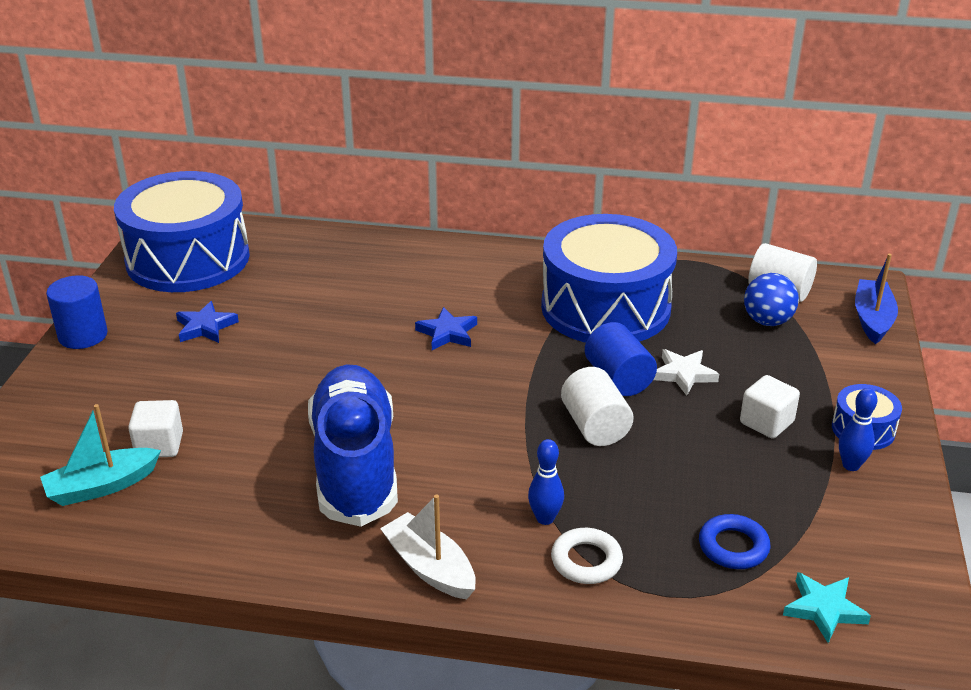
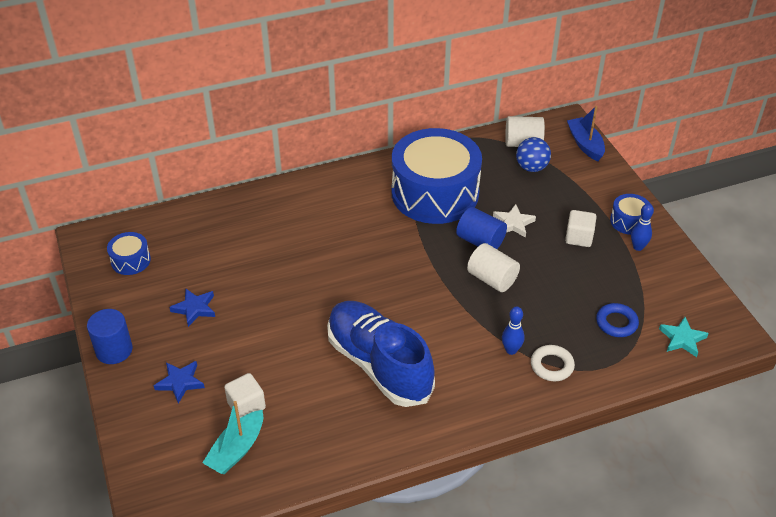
camera: 30 degrees left, 10 degrees up
(188, 259) = (130, 260): blue drum -> blue drum, size x0.42
(430, 567) = (475, 409): white boat -> none
(447, 333) = (356, 249): blue star -> blue star (180, 382)

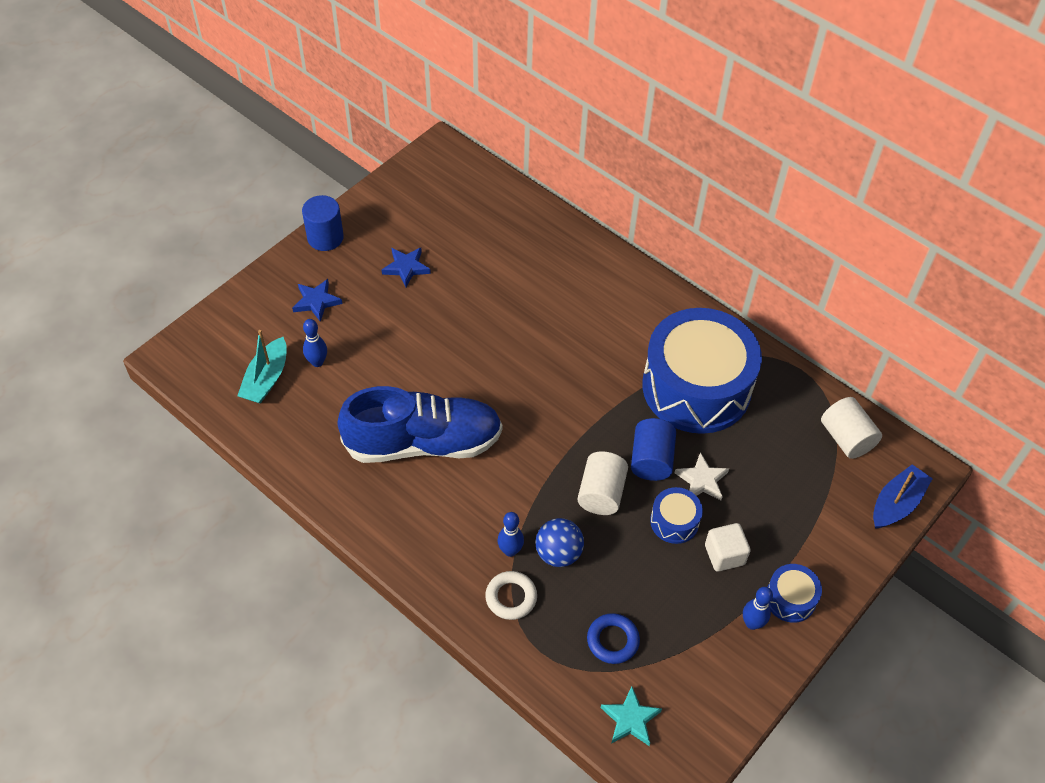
camera: 60 degrees right, 10 degrees up
(130, 260) = (434, 192): blue drum -> blue drum (674, 521)
(236, 449) = (266, 379): turquoise boat -> turquoise boat turned 75 degrees counterclockwise
(246, 405) = (317, 362): white cube -> blue bowling pin
(379, 365) = (423, 442): blue shoe -> blue shoe turned 60 degrees clockwise
(531, 167) = (809, 463): blue ball -> blue ball (558, 553)

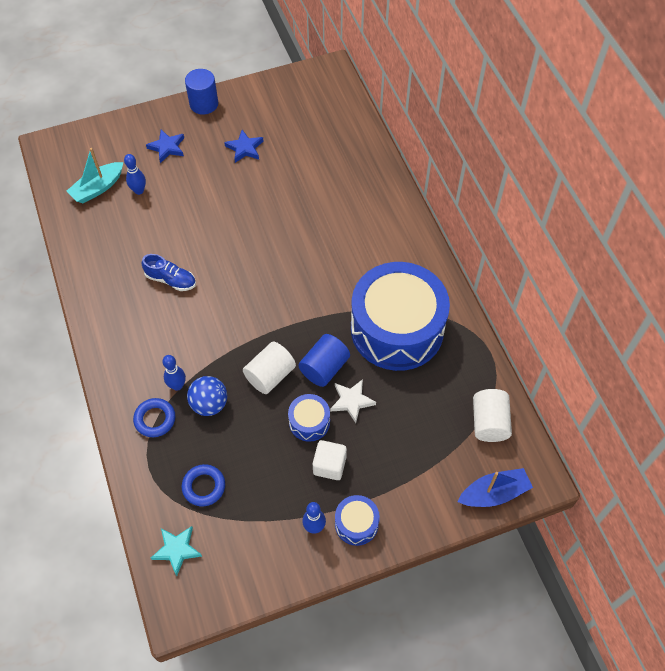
camera: 30 degrees right, 5 degrees up
(423, 442) = (171, 280): blue shoe -> blue shoe, size x0.45
(511, 597) = (155, 419): white ring -> blue ring

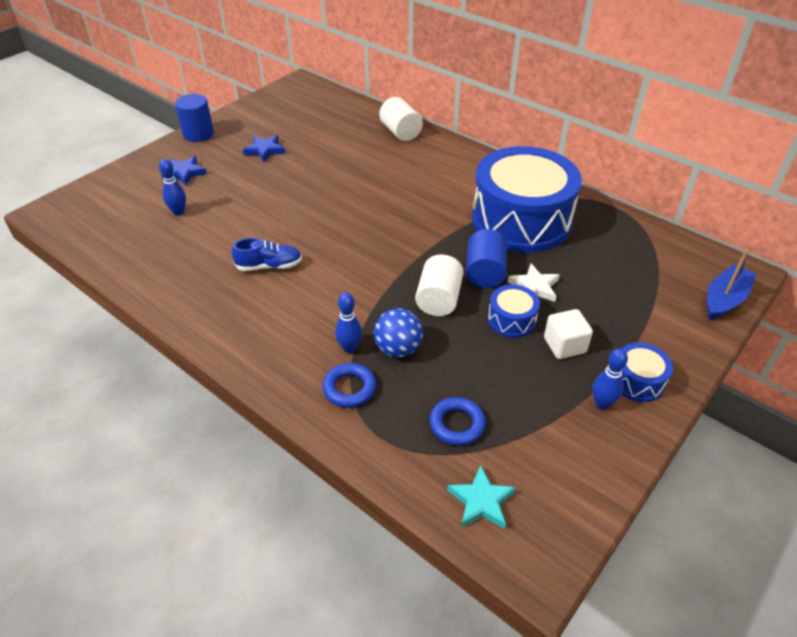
camera: 30 degrees left, 15 degrees down
(98, 188) = (130, 225): turquoise boat -> none
(489, 422) = (664, 252): white cylinder -> white cylinder (400, 132)

